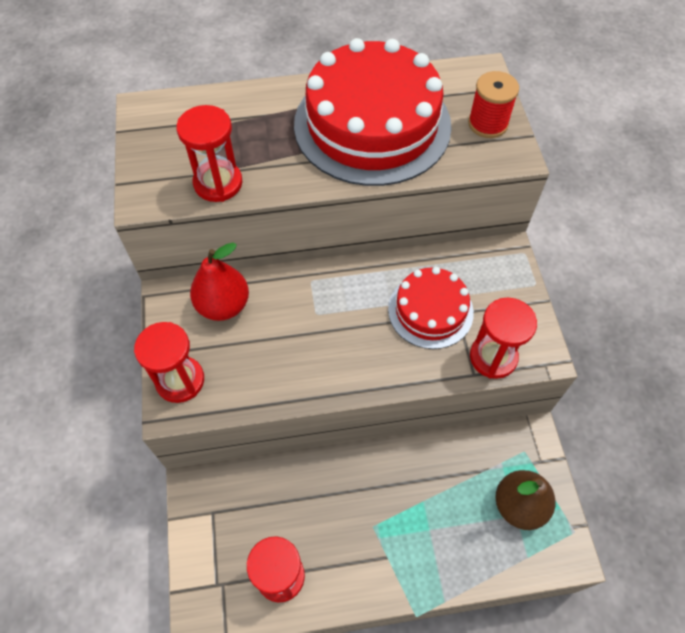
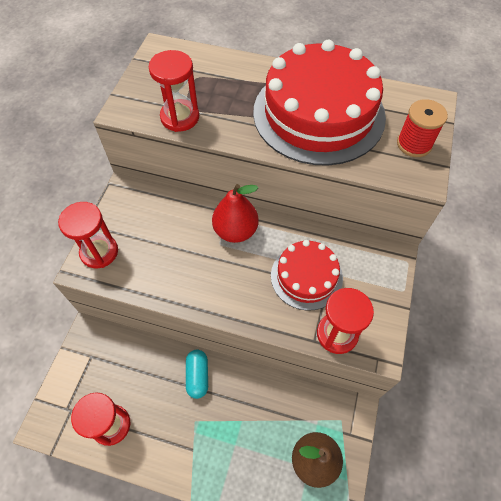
camera: 25 degrees right, 0 degrees up
(223, 305) = (157, 211): red pear -> red pear (235, 231)
(350, 476) = (197, 376): none -> turquoise capsule

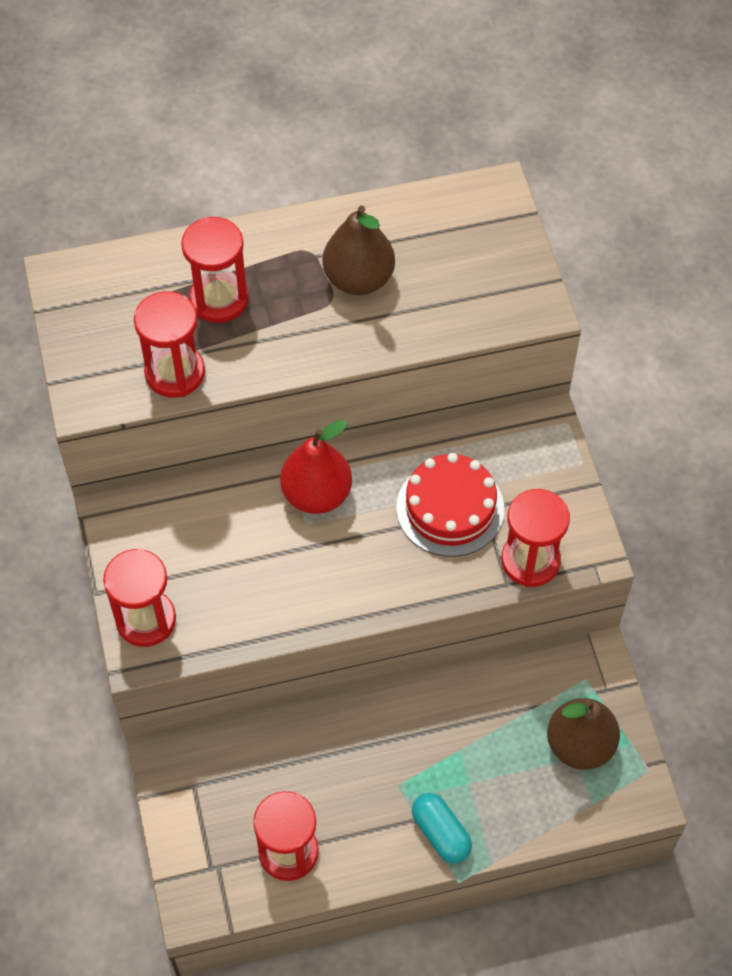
camera: 30 degrees left, 0 degrees up
(197, 376) = (364, 728): turquoise capsule -> turquoise capsule (440, 833)
(232, 91) = (219, 299): none -> red hourglass
(318, 114) = (358, 279): red cake -> brown pear
(414, 144) = (504, 267): red spool -> none

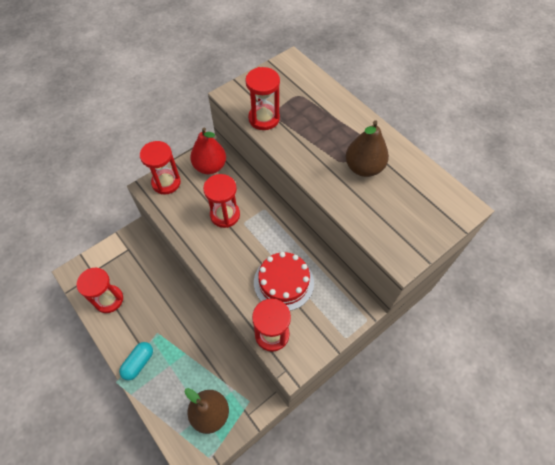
camera: 65 degrees right, 0 degrees up
(219, 299) = (315, 118): red hourglass -> red hourglass (225, 215)
(317, 494) = (261, 220): red pear -> red pear (210, 167)

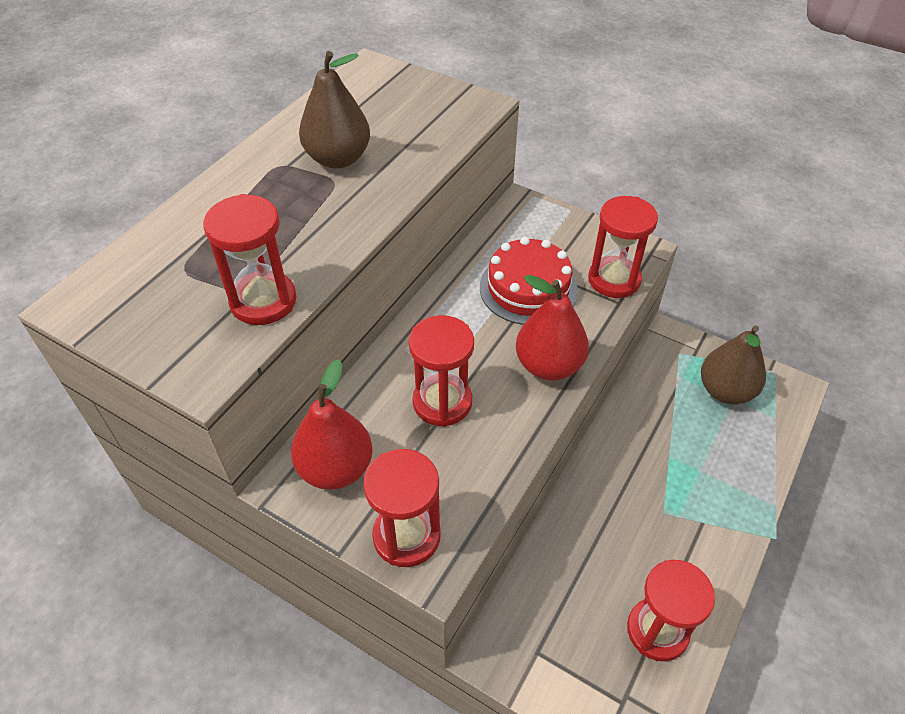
camera: 110 degrees left, 10 degrees down
(138, 363) = (726, 517): turquoise capsule -> none
(224, 270) = (549, 365): none -> red pear

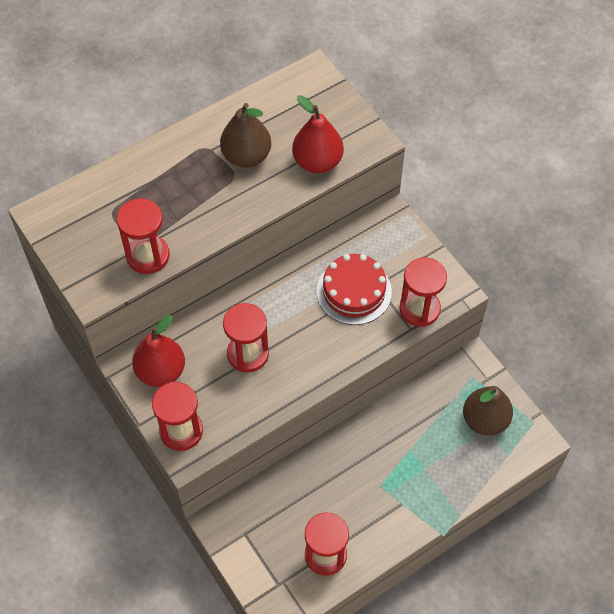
camera: 25 degrees right, 10 degrees up
(549, 365) = (331, 357): red pear -> red pear (317, 162)

